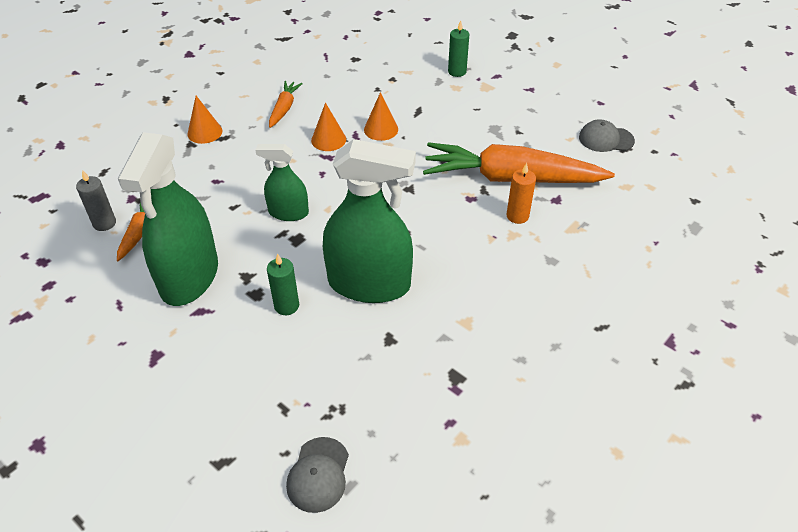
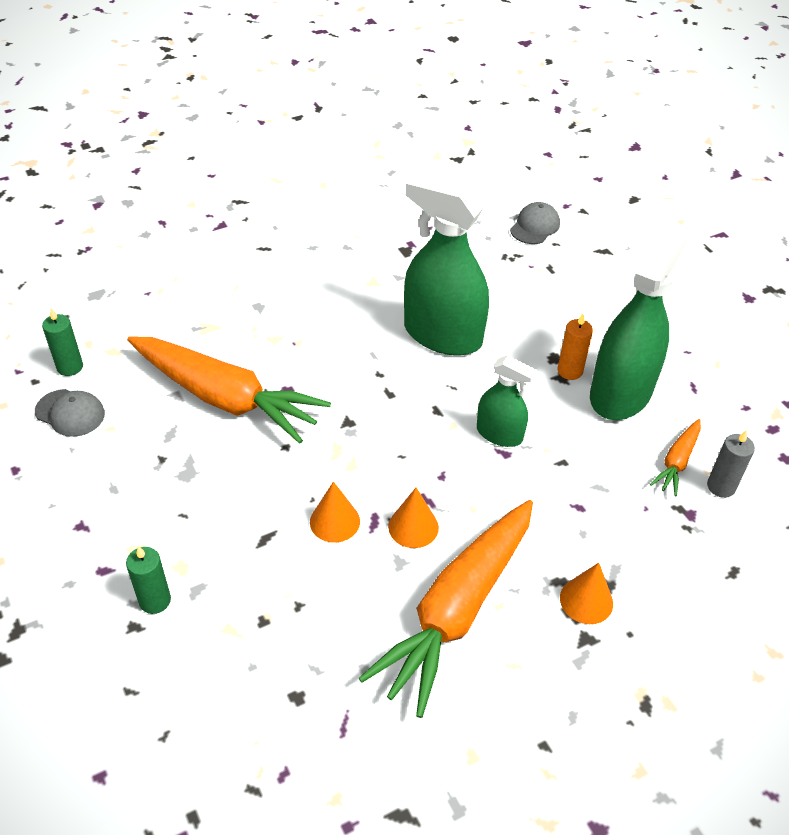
camera: 160 degrees left, 0 degrees up
(284, 108) = (456, 611): orange carrot -> orange carrot, size x2.22
(286, 306) = (528, 339): green candle -> green candle (70, 367)
(517, 216) = (254, 355): orange candle -> orange candle (570, 371)

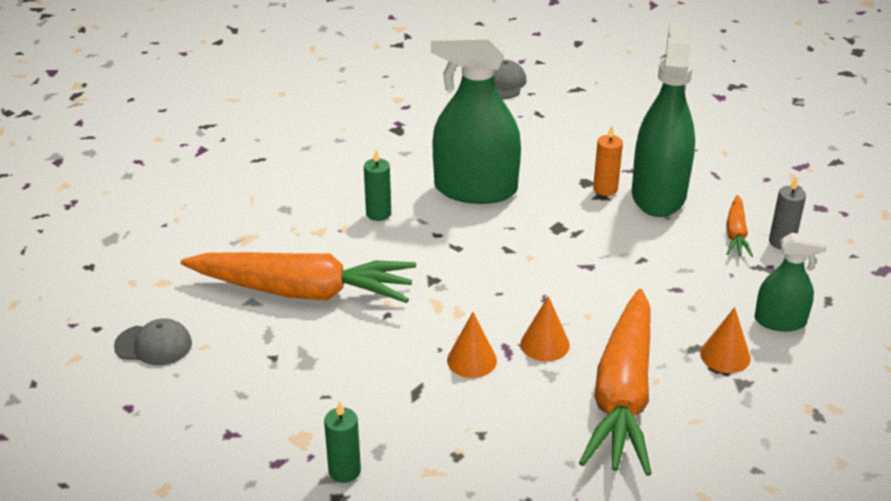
camera: 20 degrees left, 10 degrees down
(70, 367) = (126, 307): green candle -> green candle (378, 213)
(499, 434) = (575, 253): green spray bottle -> green spray bottle (780, 321)

